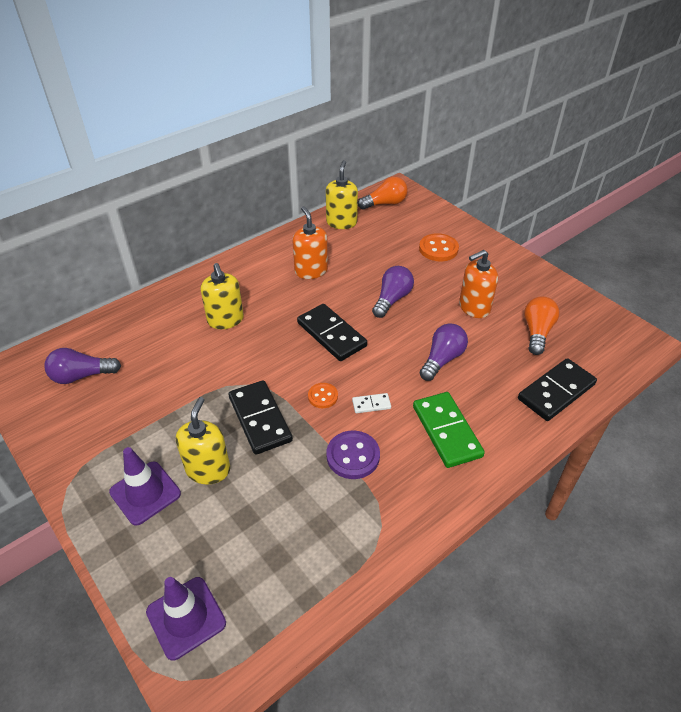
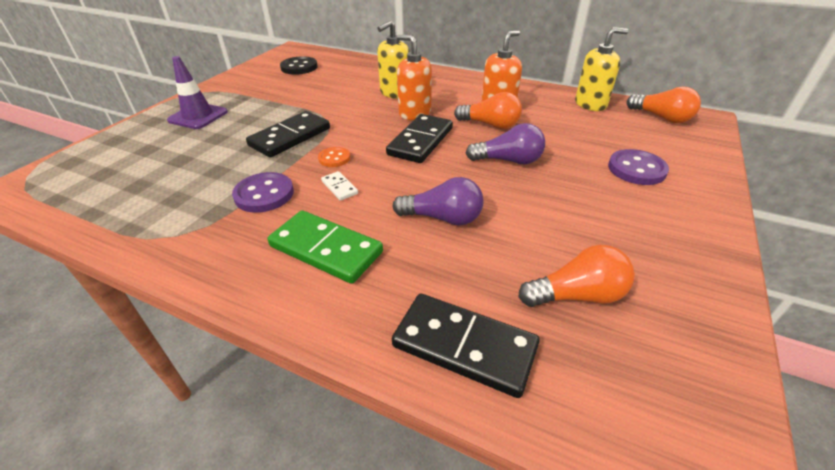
camera: 65 degrees right, 5 degrees down
(81, 376) = (299, 67): purple light bulb -> black button
(186, 617) = (81, 163): purple traffic cone -> none
(208, 469) = (226, 131): yellow soap dispenser -> none
(333, 286) = (490, 125): none -> orange light bulb
(438, 249) = (636, 169): orange button -> purple button
(446, 431) = (326, 249): green domino -> green domino turned 75 degrees clockwise
(474, 307) = (562, 222): orange soap dispenser -> orange soap dispenser (414, 113)

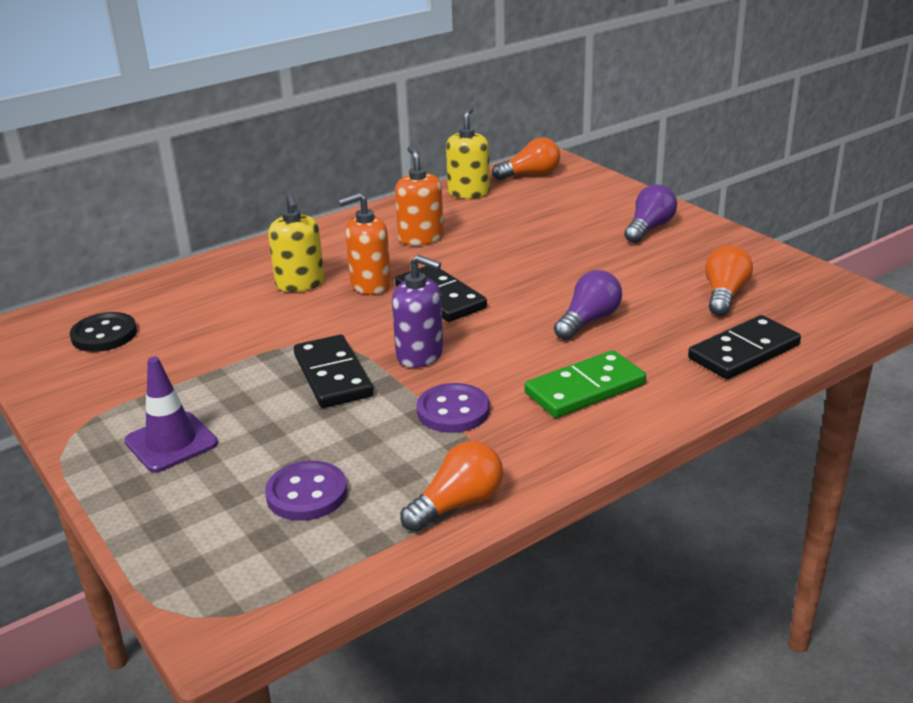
camera: 60 degrees left, 10 degrees down
(334, 158) = (420, 355): orange button -> purple soap dispenser
(339, 187) = (485, 363): white domino -> none
(490, 125) = (449, 252): orange light bulb -> orange light bulb (458, 504)
(508, 161) = (527, 264): purple light bulb -> purple light bulb (649, 228)
(636, 169) = (598, 217): purple button -> purple button (307, 494)

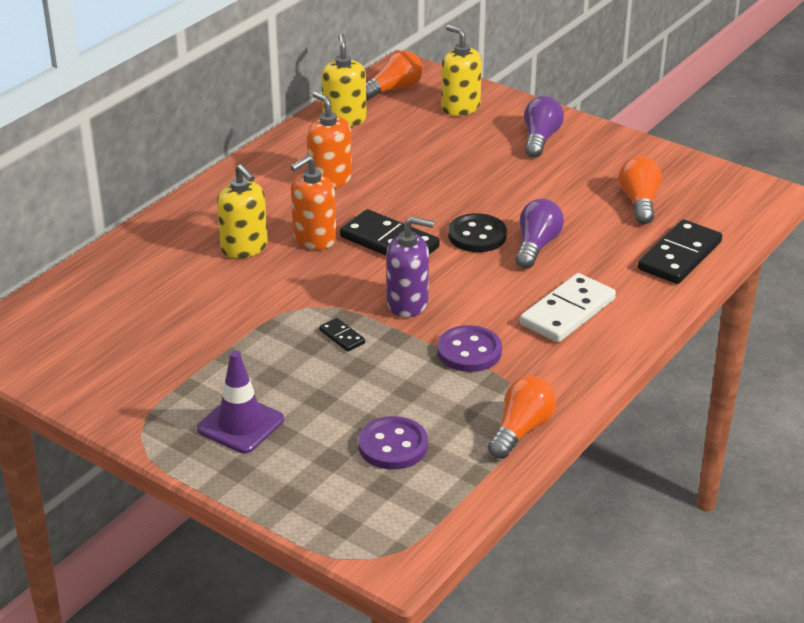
camera: 20 degrees left, 5 degrees up
(104, 335) = (88, 333): black button -> black button (477, 235)
(333, 375) = (342, 336): black domino -> black domino, size x0.47
(585, 194) = (460, 107): none -> yellow soap dispenser
(585, 388) = (567, 312): green domino -> white domino

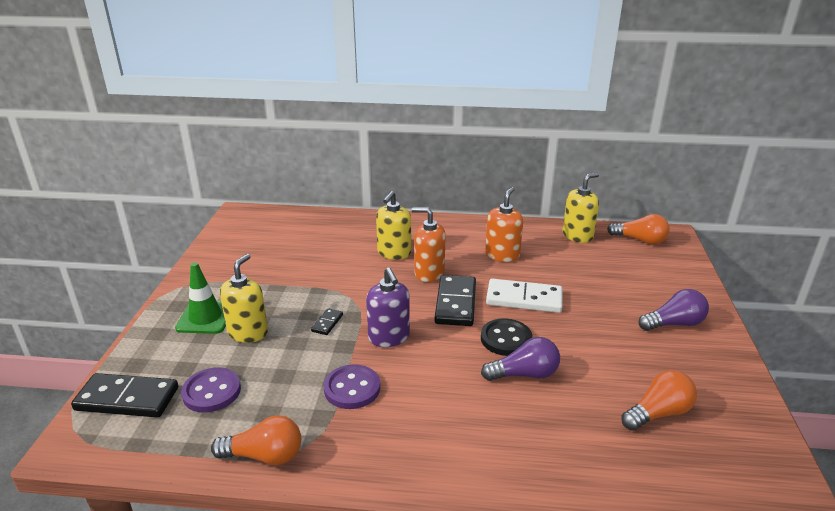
camera: 60 degrees right, 5 degrees down
(240, 424) = (205, 318): purple traffic cone -> green traffic cone
(460, 107) = (660, 273): yellow soap dispenser -> yellow soap dispenser (248, 332)
(567, 312) = (449, 425): white domino -> white domino (524, 299)
(680, 256) = (605, 472): black domino -> black domino (127, 399)

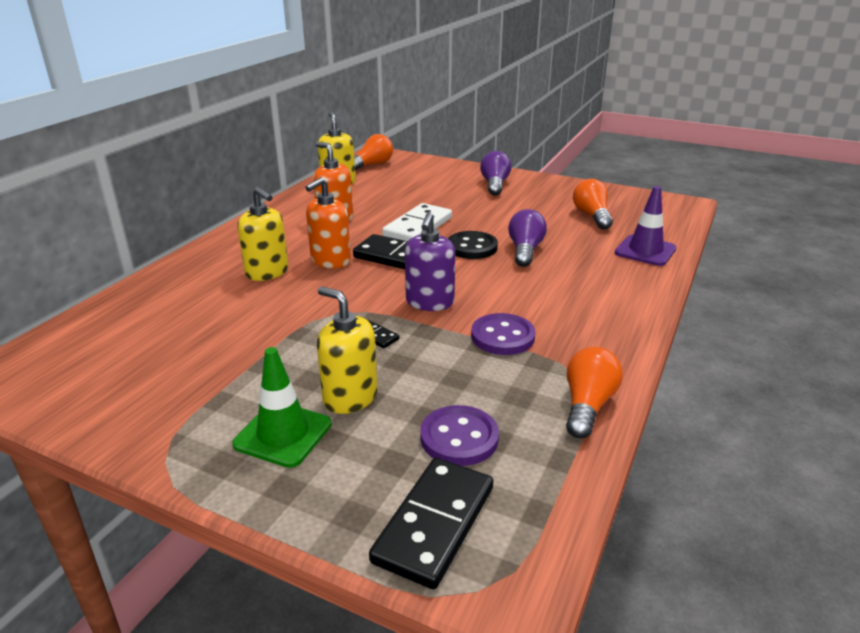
camera: 70 degrees left, 0 degrees up
(389, 337) = (430, 302): purple soap dispenser -> purple soap dispenser turned 105 degrees clockwise
(595, 472) = (645, 251): none -> purple traffic cone

